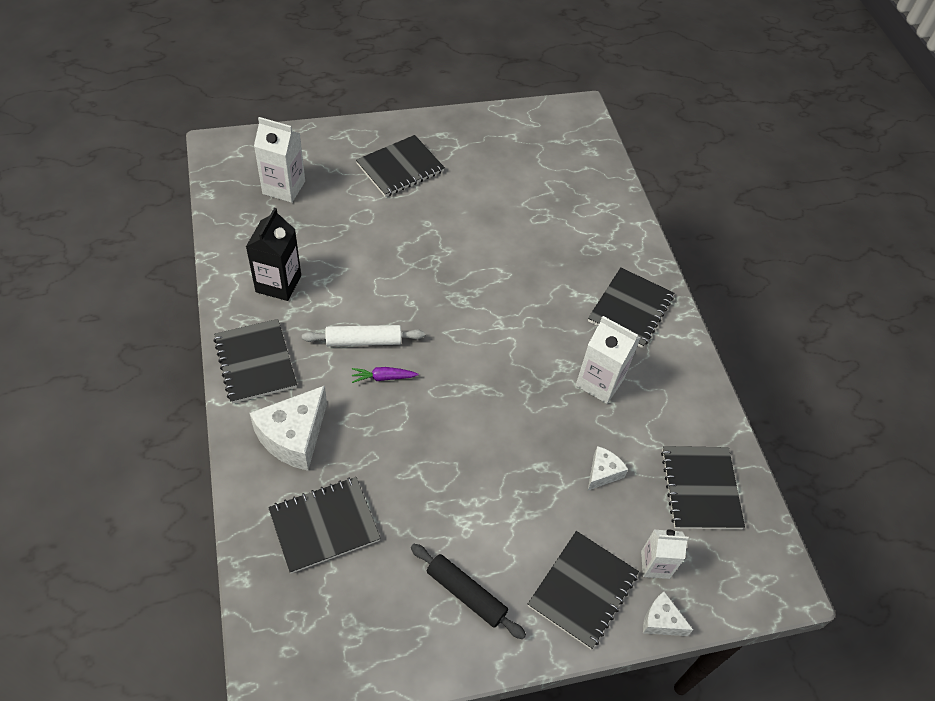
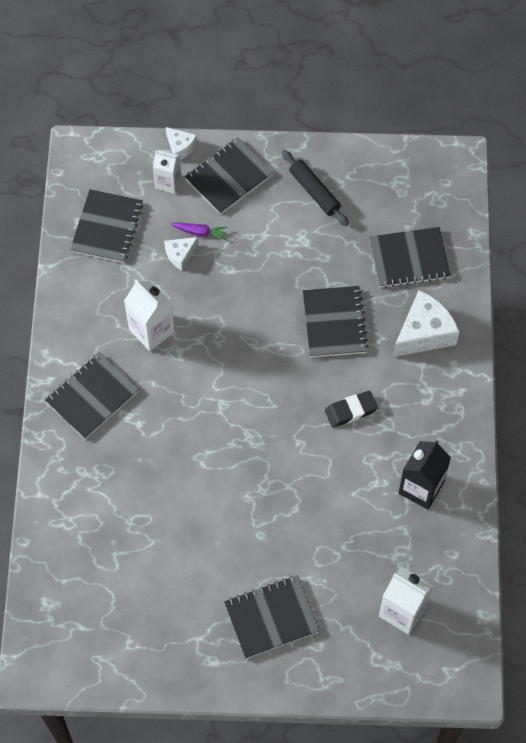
camera: 160 degrees left, 10 degrees up
(255, 362) = (449, 407): black notebook -> black notebook (334, 323)
(363, 341) = (351, 411): white rolling pin -> black eraser
(383, 377) = (340, 371): purple carrot -> purple carrot (200, 232)

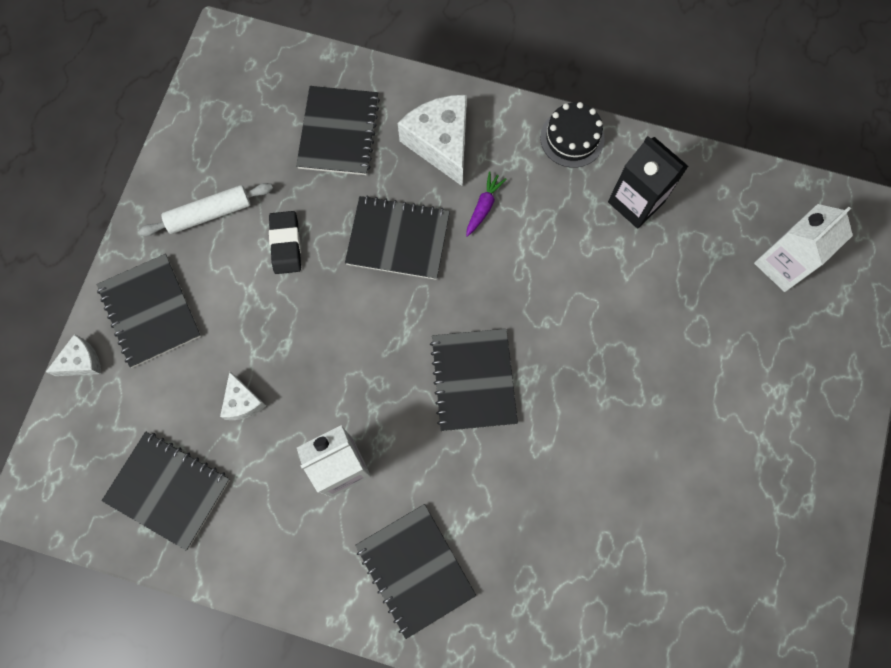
camera: 75 degrees left, 10 degrees up
(168, 182) = (129, 391): white carton -> none
(200, 232) = (218, 368): purple carrot -> purple carrot (483, 206)
(271, 617) = (765, 415): black notebook -> black notebook (473, 380)
(314, 191) = (209, 213): black rolling pin -> white rolling pin
(351, 411) = (519, 252): black eraser -> black eraser (286, 244)
(461, 428) = (572, 138): none -> black cake

